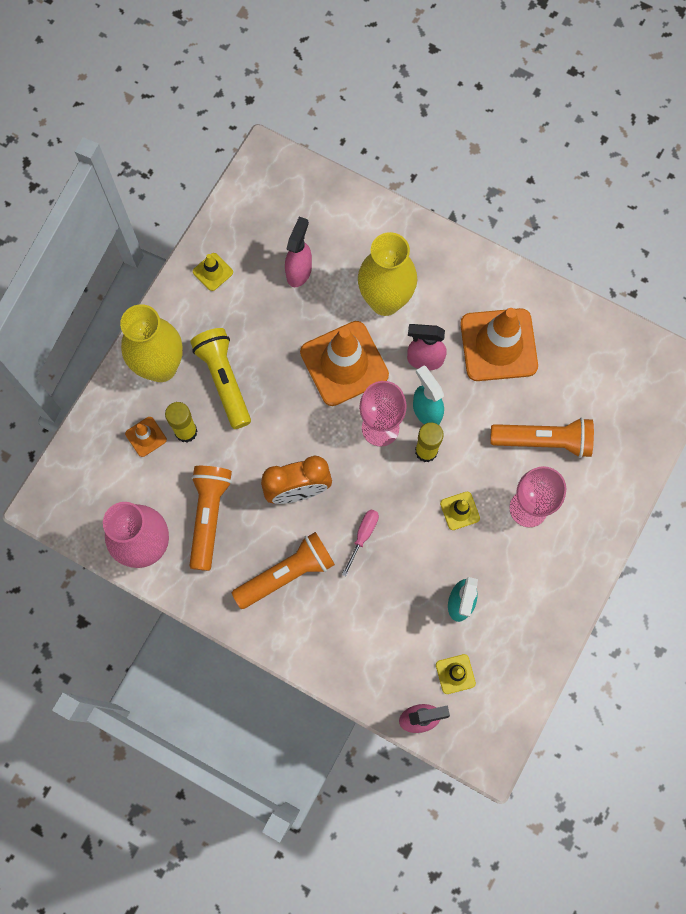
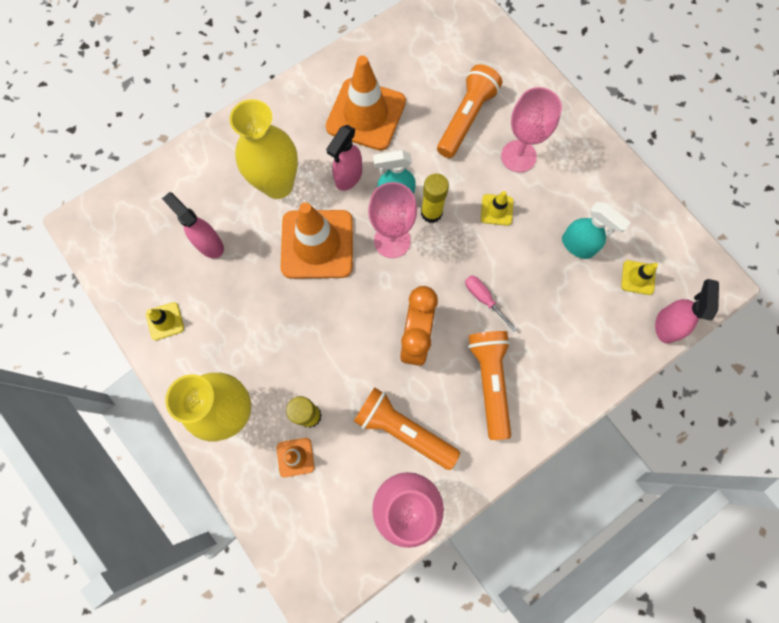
camera: 65 degrees left, 0 degrees up
(224, 380) = (277, 357): yellow flashlight -> none

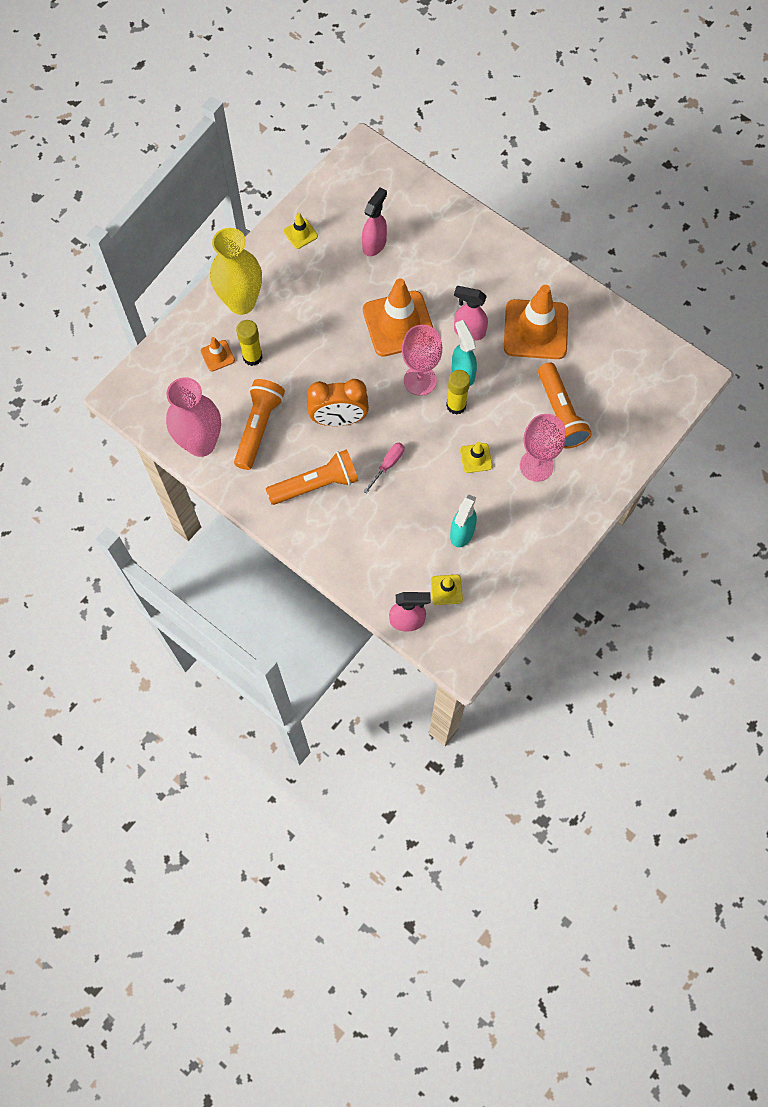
camera: 75 degrees right, 5 degrees down
(278, 185) = (444, 279): yellow vase -> none
(466, 119) = (560, 413): orange flashlight -> orange flashlight turned 60 degrees clockwise

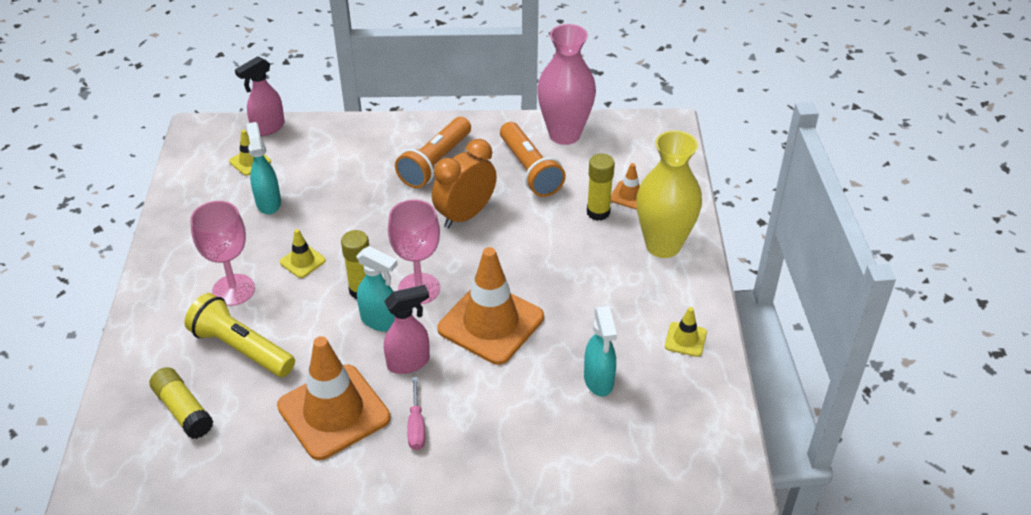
camera: 140 degrees right, 25 degrees down
(374, 244) = (598, 381): pink spray bottle -> turquoise spray bottle
(388, 465) = (384, 210): pink screwdriver -> pink screwdriver (416, 426)
(560, 413) = (241, 348): orange flashlight -> yellow flashlight
(620, 392) = (183, 410): none -> yellow glue stick

